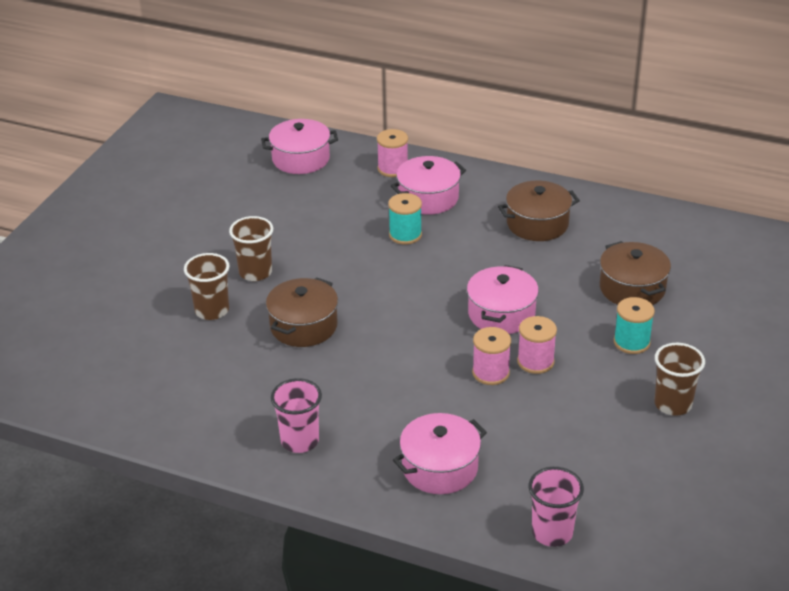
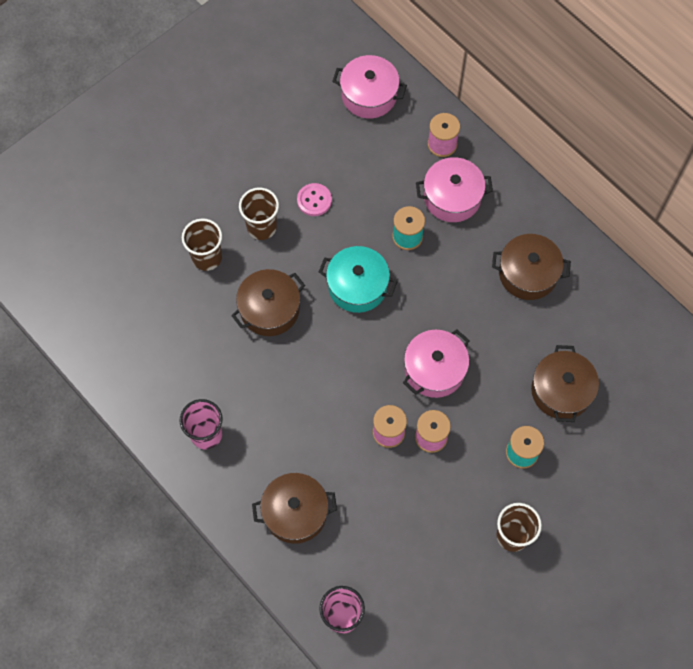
camera: 25 degrees right, 30 degrees up
(296, 239) = (314, 200): none -> pink button
(381, 282) = (357, 286): none -> turquoise pot
(440, 468) = (295, 513): pink pot -> brown pot

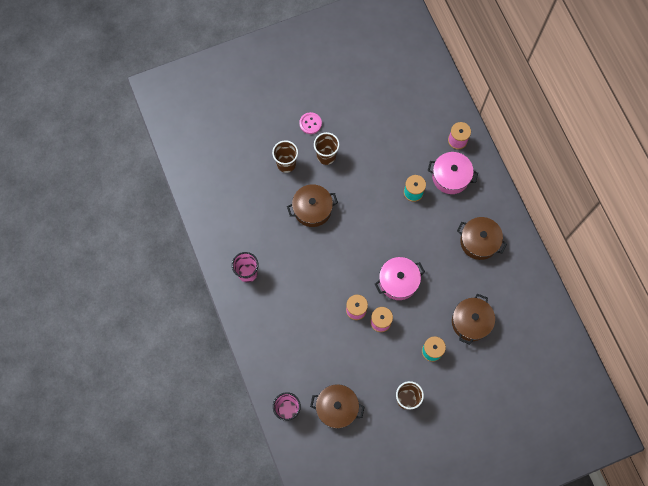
camera: 20 degrees right, 5 degrees up
(295, 513) = (283, 338): brown pot -> brown pot (337, 408)
(314, 200) = (364, 150): pink button -> pink button (310, 123)
(357, 286) = (371, 213): turquoise pot -> none
(369, 95) = (423, 93): pink pot -> none

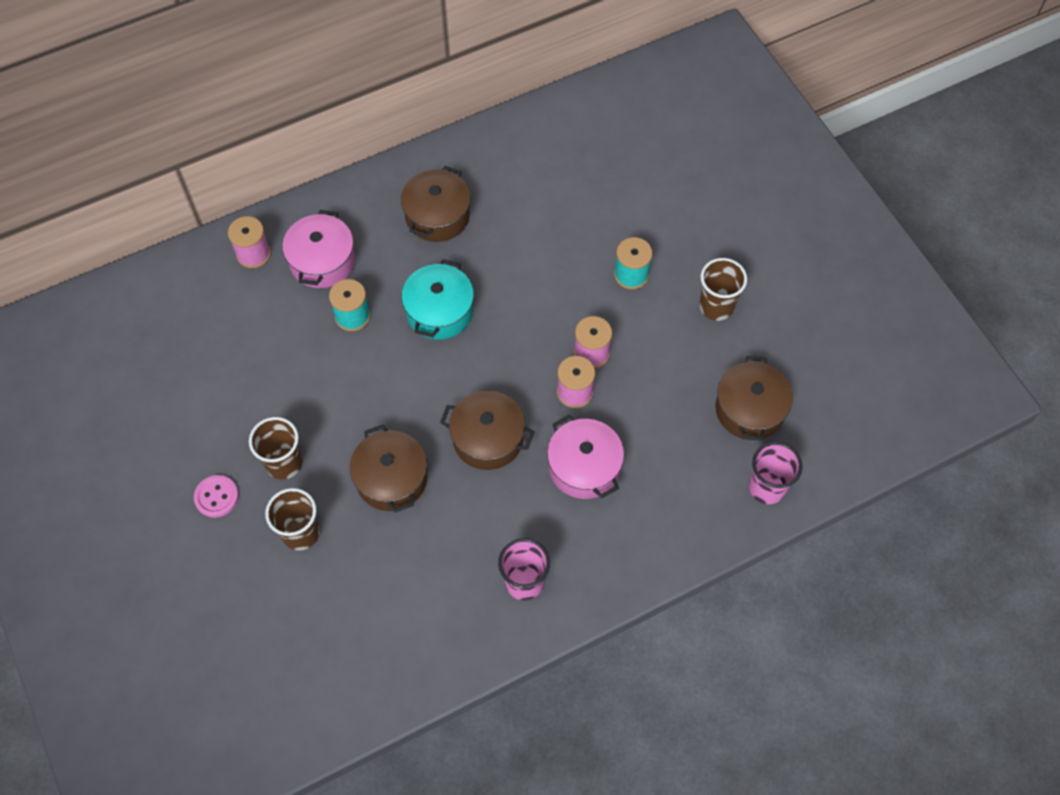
camera: 95 degrees left, 10 degrees down
(398, 281) = (517, 330): pink pot -> pink pot (584, 467)
(413, 239) = (439, 311): none -> turquoise pot
(471, 322) = (575, 222): brown pot -> brown pot (488, 438)

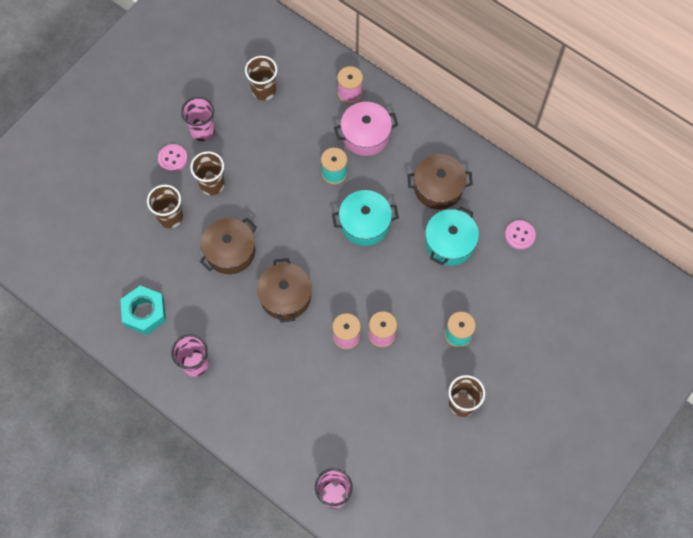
camera: 65 degrees right, 5 degrees up
(187, 348) = (264, 90): none -> brown cup
(199, 444) = (202, 131): none -> pink cup
(420, 619) = (144, 312): none -> turquoise nut
(514, 234) = (449, 243): none -> turquoise pot
(542, 162) = (519, 235): none -> pink button
(584, 467) = (293, 366): pink pot -> none
(749, 409) = (389, 459): brown pot -> none

